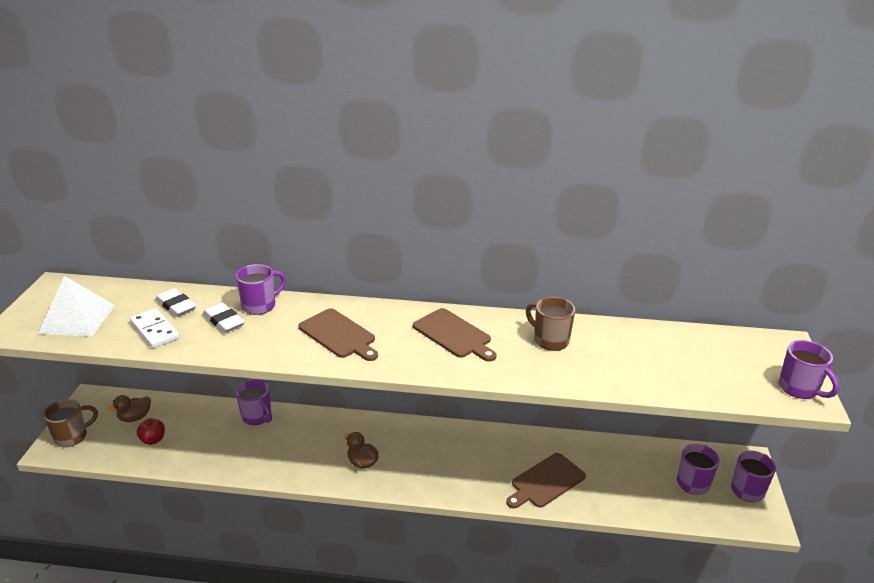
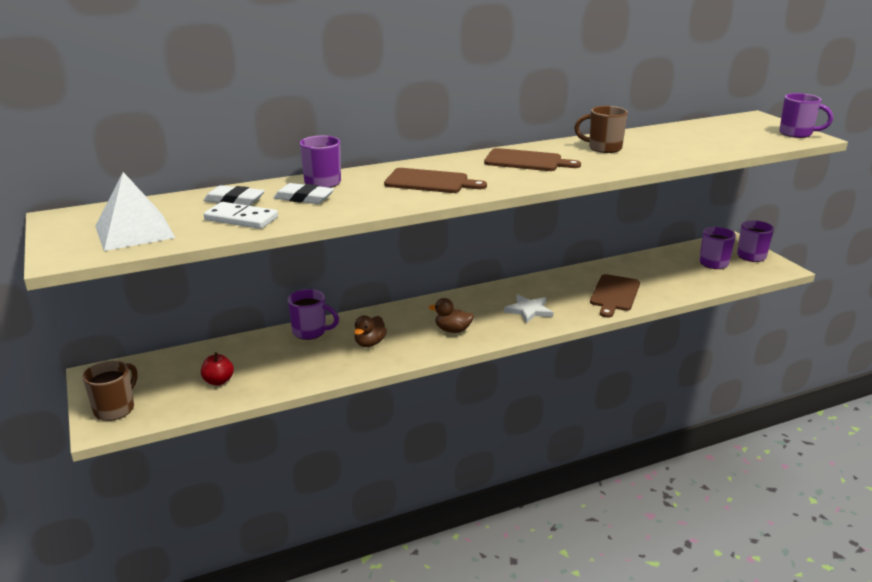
camera: 30 degrees left, 5 degrees down
(135, 417) = (174, 372): brown duck -> brown duck (370, 343)
(447, 467) = (529, 310): none -> white star

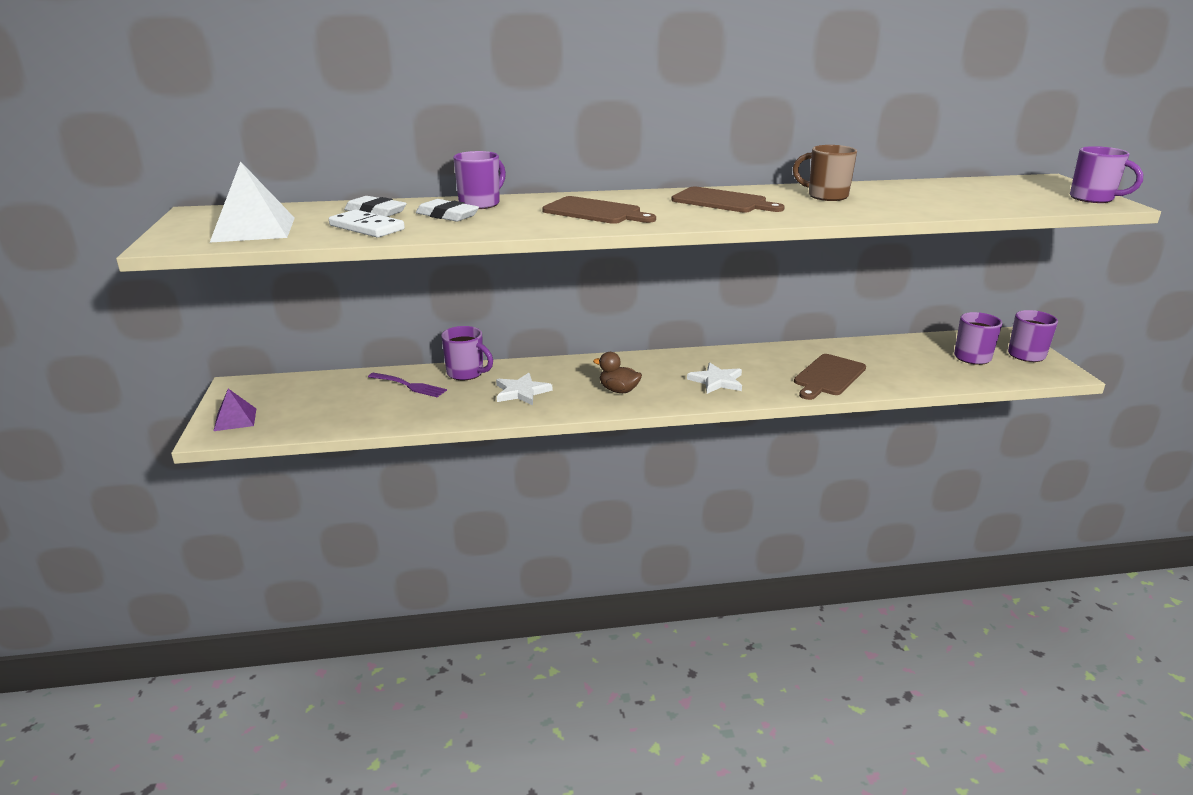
camera: 15 degrees right, 0 degrees up
(115, 409) = (235, 419): brown mug -> purple pyramid
(218, 381) = (347, 408): red apple -> none
(265, 351) = (409, 386): none -> purple fork
(370, 343) = (521, 392): brown duck -> white star

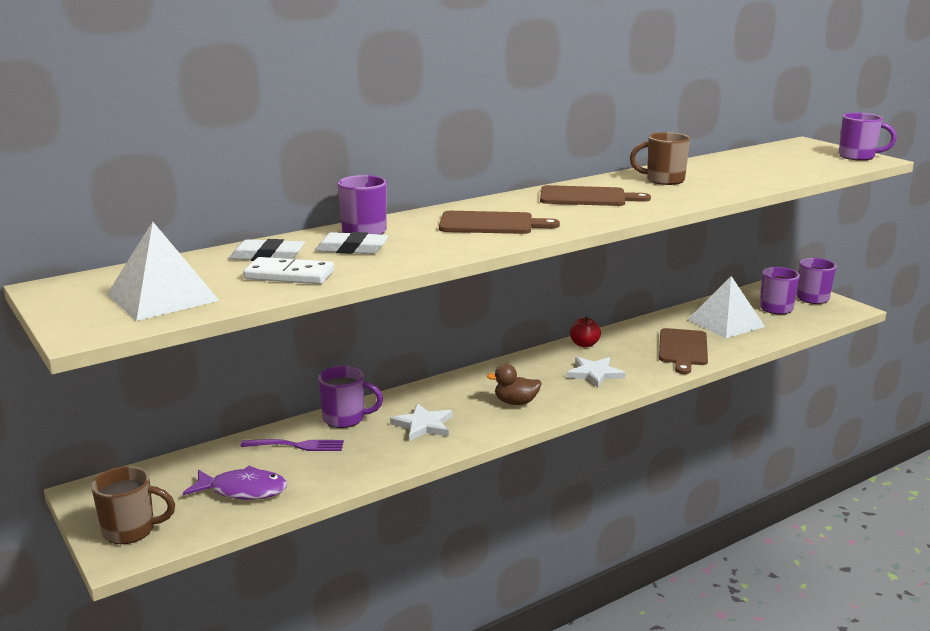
camera: 25 degrees left, 5 degrees down
(235, 419) = (131, 530): purple pyramid -> brown mug
(336, 410) = (243, 490): none -> purple fish
(734, 354) = (584, 344): none -> red apple
(900, 361) = (725, 323): none -> white pyramid

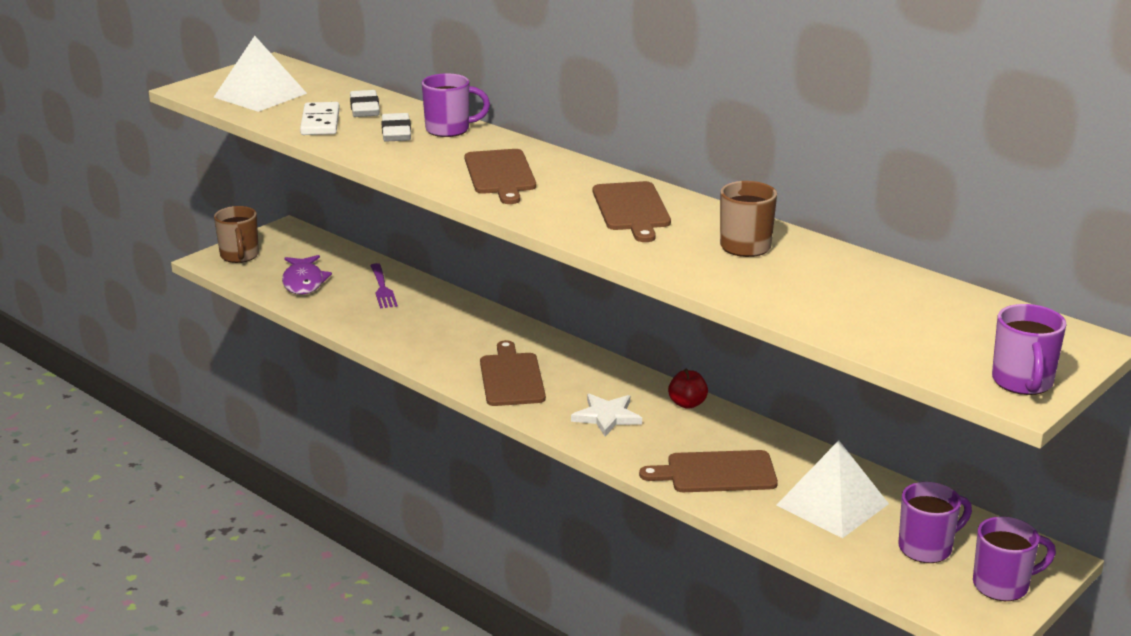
camera: 75 degrees right, 5 degrees up
(345, 419) = (439, 299): purple mug -> none
(423, 425) = (442, 337): white star -> none
(515, 402) = (511, 377): brown duck -> brown cutting board

